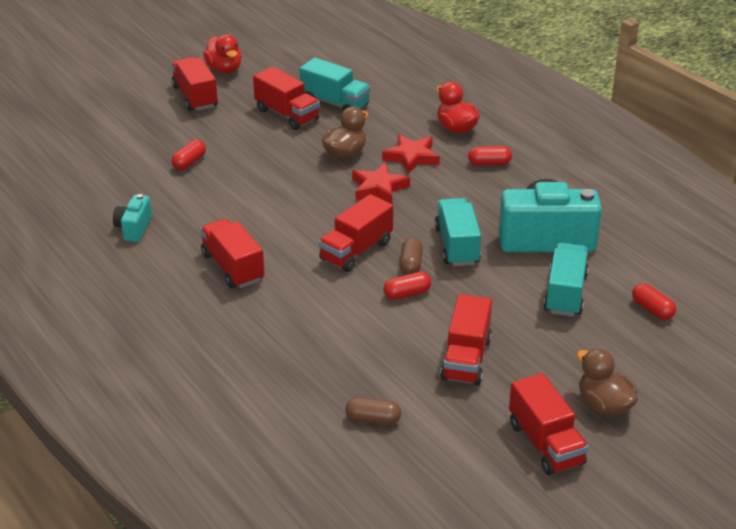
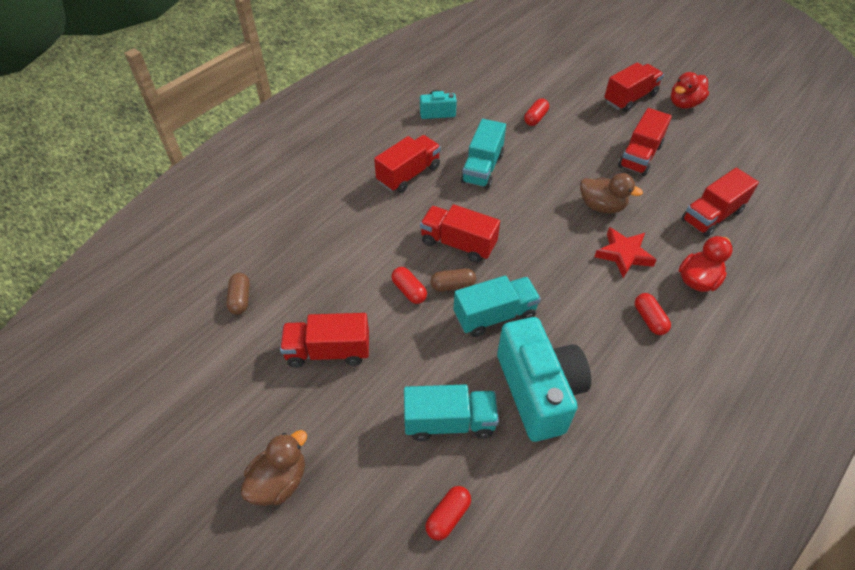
camera: 75 degrees right, 15 degrees up
(189, 162) = (535, 118): red capsule -> red capsule turned 75 degrees counterclockwise
(335, 103) = (680, 182): turquoise truck -> turquoise truck (482, 168)
(378, 188) = (560, 240): red star -> none
(545, 444) = (220, 434): red truck -> red truck (711, 216)

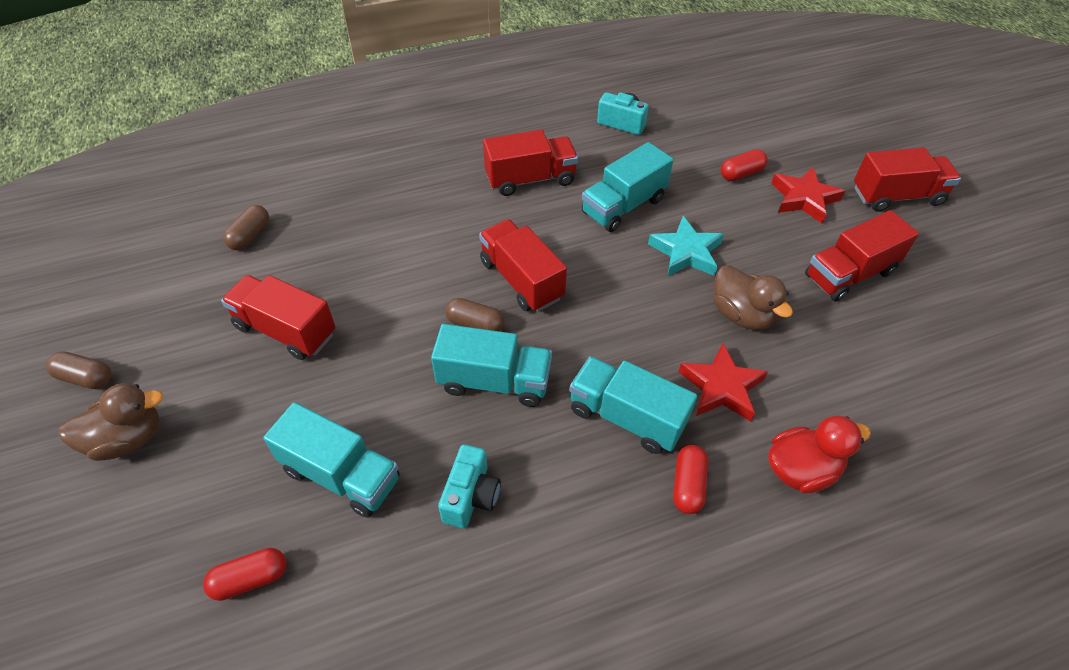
camera: 30 degrees right, 0 degrees up
(205, 459) = (85, 378): none -> brown capsule
(409, 291) = (422, 307): red capsule -> none
(538, 391) = (471, 496): turquoise camera -> turquoise camera, size x0.48
(542, 182) = (686, 252): none -> turquoise star
(582, 120) = (804, 199): none -> red star
(587, 298) = (626, 417): none -> turquoise truck
(684, 104) = (976, 232): red duck -> none
(711, 216) = (895, 395): red truck -> none

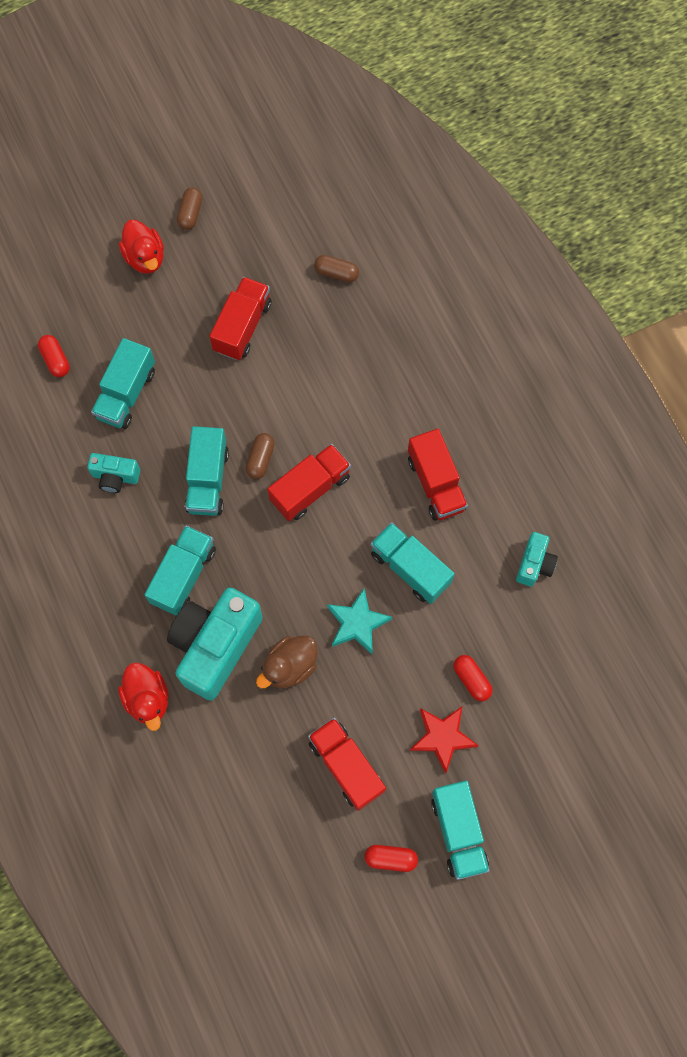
camera: 85 degrees right, 20 degrees up
(127, 439) = (145, 258): brown duck -> red duck
(688, 485) = (131, 618): red capsule -> red capsule (390, 858)
(721, 387) = (215, 646): red star -> turquoise camera
(897, 196) = (458, 831): red truck -> turquoise truck

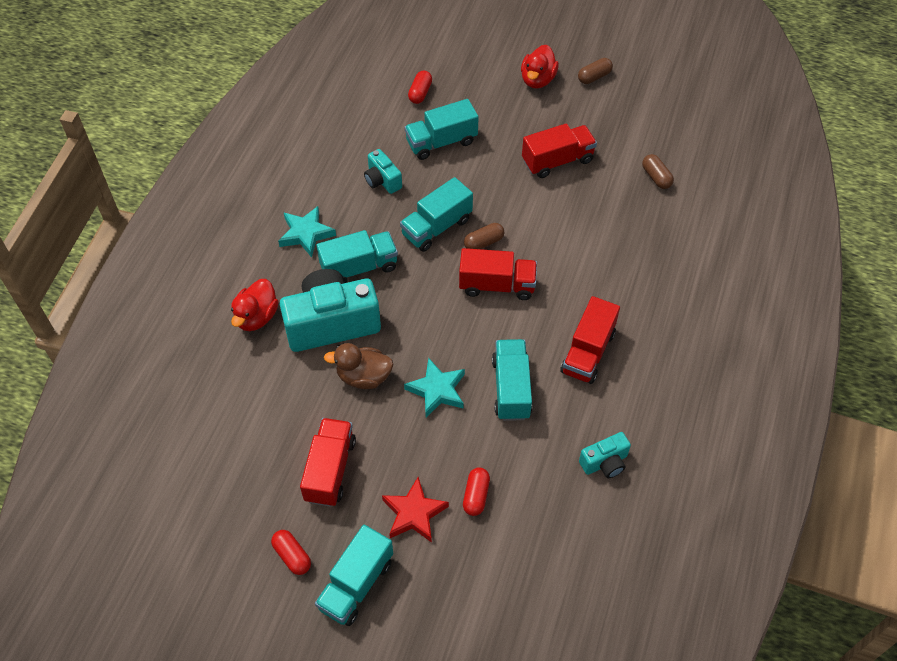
camera: 45 degrees right, 15 degrees down
(105, 586) = (306, 234): none -> turquoise star

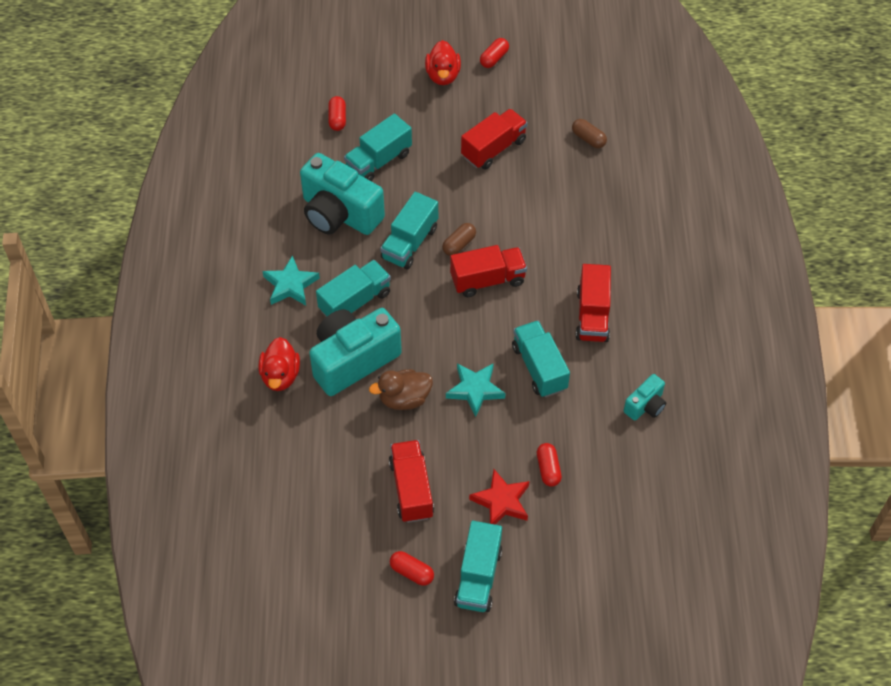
camera: 20 degrees left, 0 degrees up
(382, 180) = (339, 214): turquoise camera -> turquoise camera, size x2.06
(594, 77) = (494, 58): brown capsule -> red capsule

